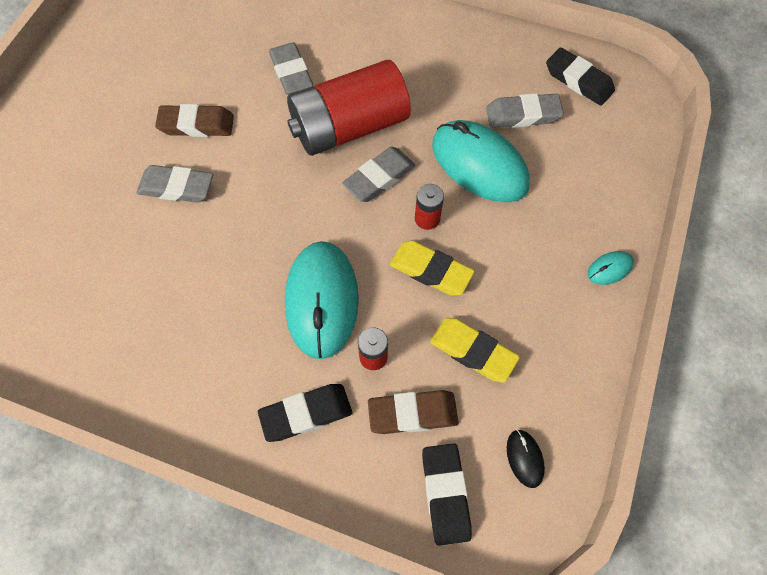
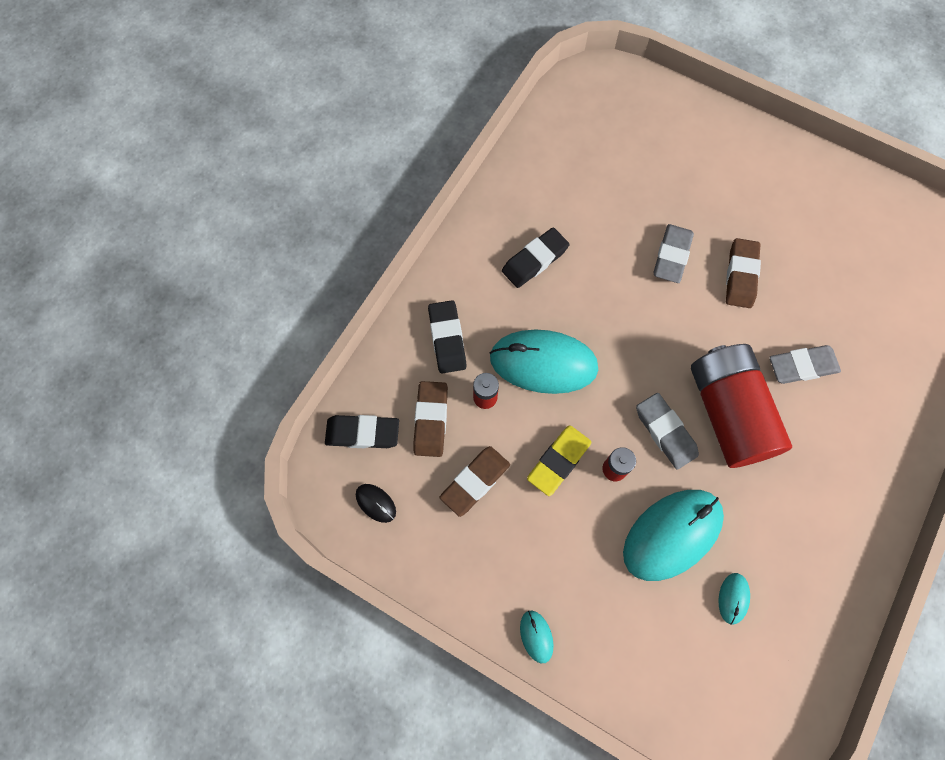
camera: 100 degrees right, 5 degrees up
(473, 351) = (475, 482): yellow eraser -> brown eraser
(523, 115) = (733, 598): grey eraser -> turquoise mouse
(524, 458) = (376, 503): black mouse -> black mouse turned 45 degrees clockwise
(578, 80) = (779, 679): black eraser -> black eraser (534, 260)

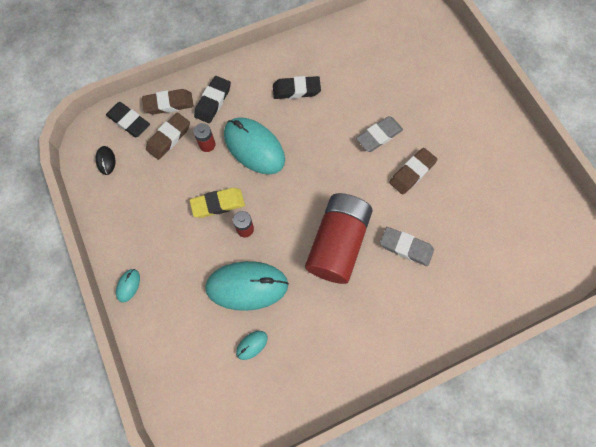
camera: 35 degrees right, 0 degrees up
(475, 482) = (165, 184): brown eraser -> brown eraser (169, 104)
(665, 432) = (291, 229): grey eraser -> none

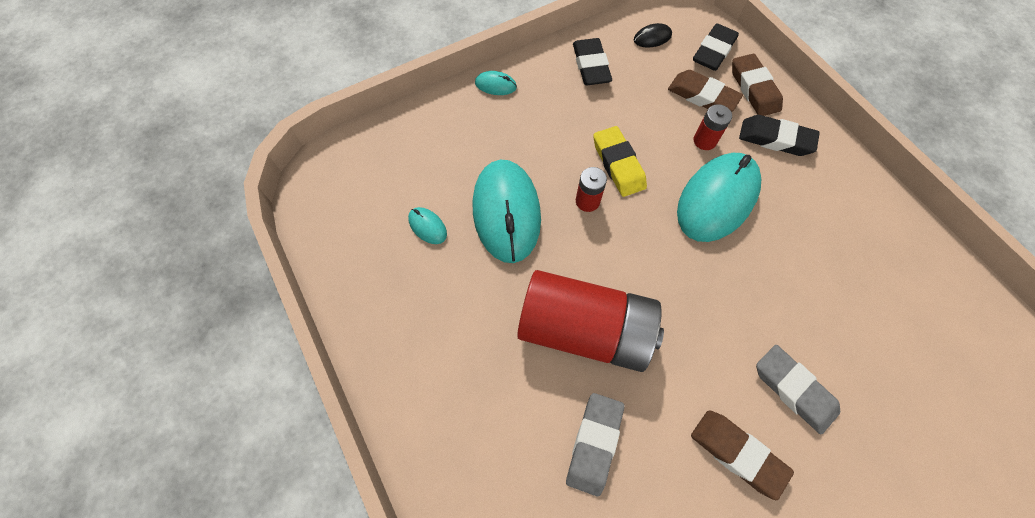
camera: 85 degrees right, 5 degrees down
(296, 90) = (836, 249): black eraser -> black eraser (591, 66)

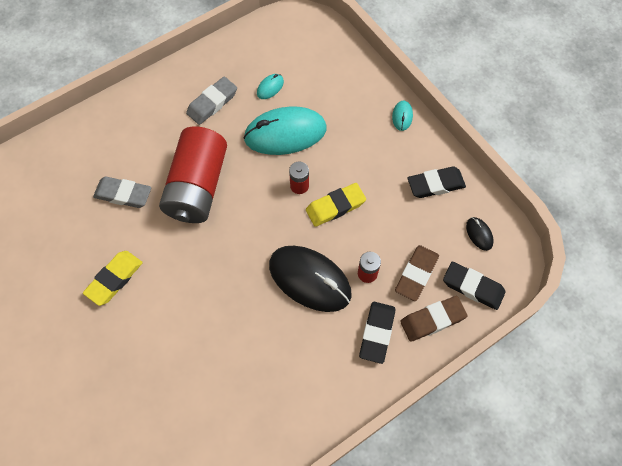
camera: 85 degrees right, 0 degrees up
(717, 199) = (309, 279): turquoise mouse -> black mouse
(737, 453) = (114, 279): brown eraser -> yellow eraser
(793, 390) = (156, 320): grey eraser -> grey eraser (212, 103)

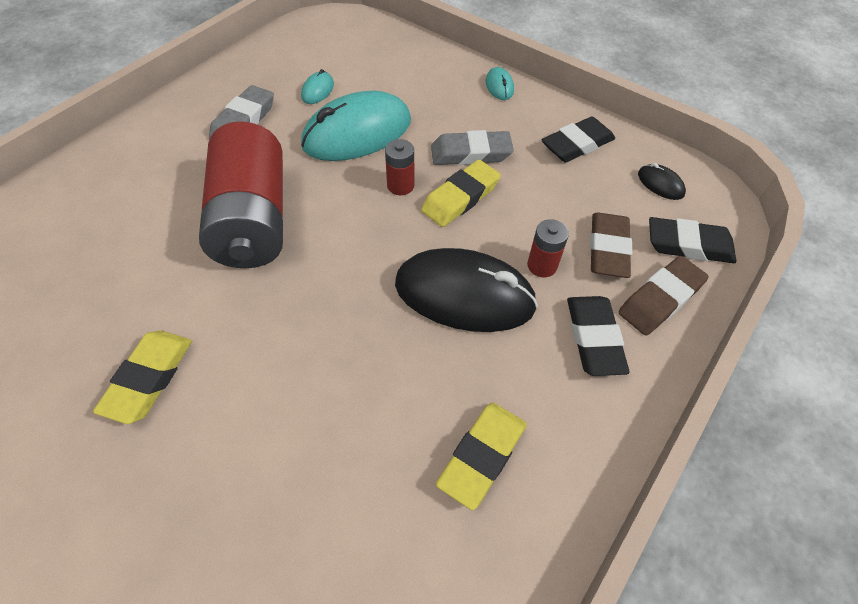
camera: 20 degrees left, 10 degrees down
(123, 194) = (137, 256): grey eraser -> grey eraser (471, 153)
(280, 383) = (482, 456): none -> yellow eraser

